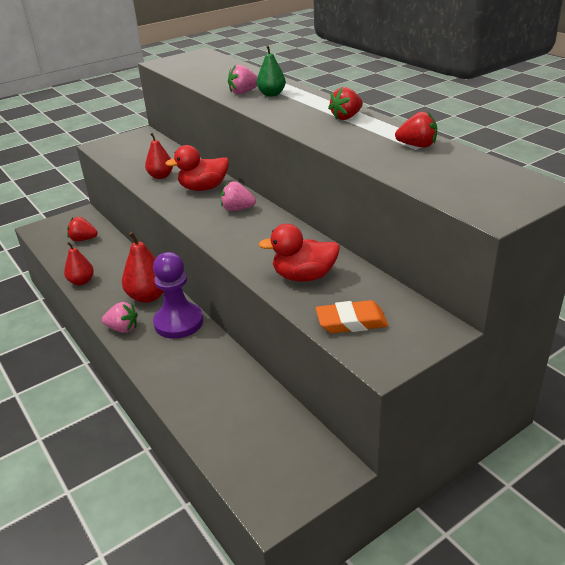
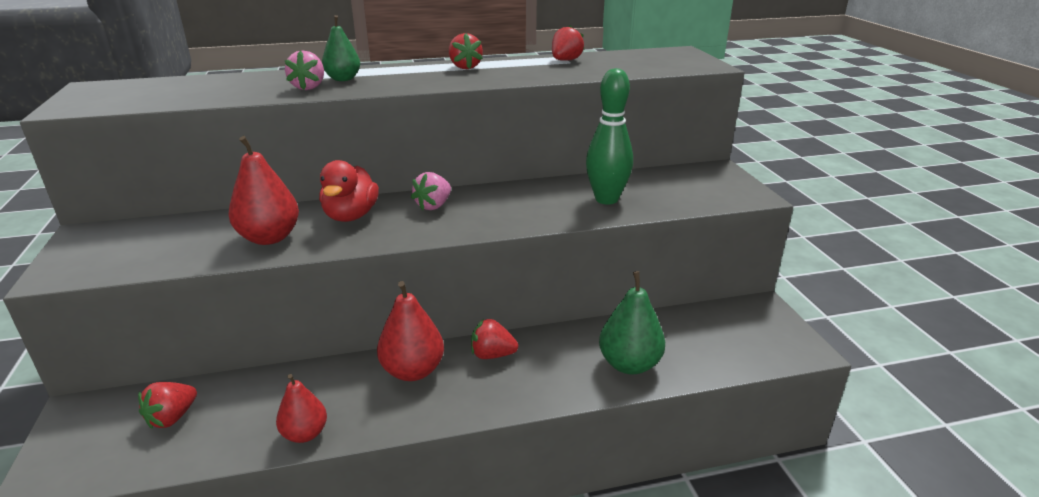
camera: 70 degrees left, 5 degrees down
(123, 328) = (467, 405): pink strawberry -> none
(161, 176) = (269, 238): red pear -> red pear, size x1.53
(178, 322) = (492, 355): purple pawn -> red strawberry
(195, 392) = (629, 364): none -> green pear
(304, 276) = (606, 199): red duck -> green bowling pin
(351, 322) = (692, 195): orange eraser -> none

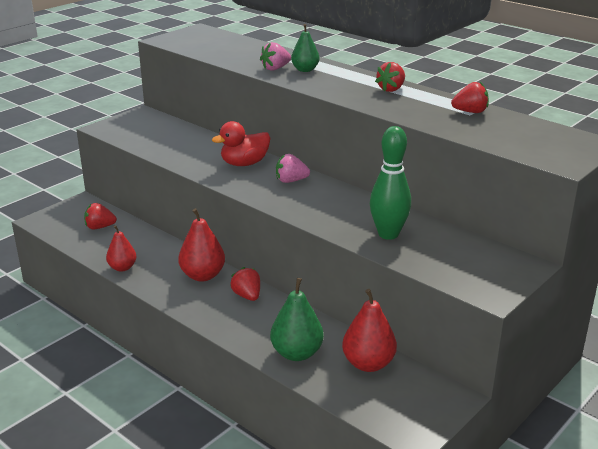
camera: 55 degrees right, 0 degrees up
(269, 238) = (192, 154): red pear -> red pear (368, 364)

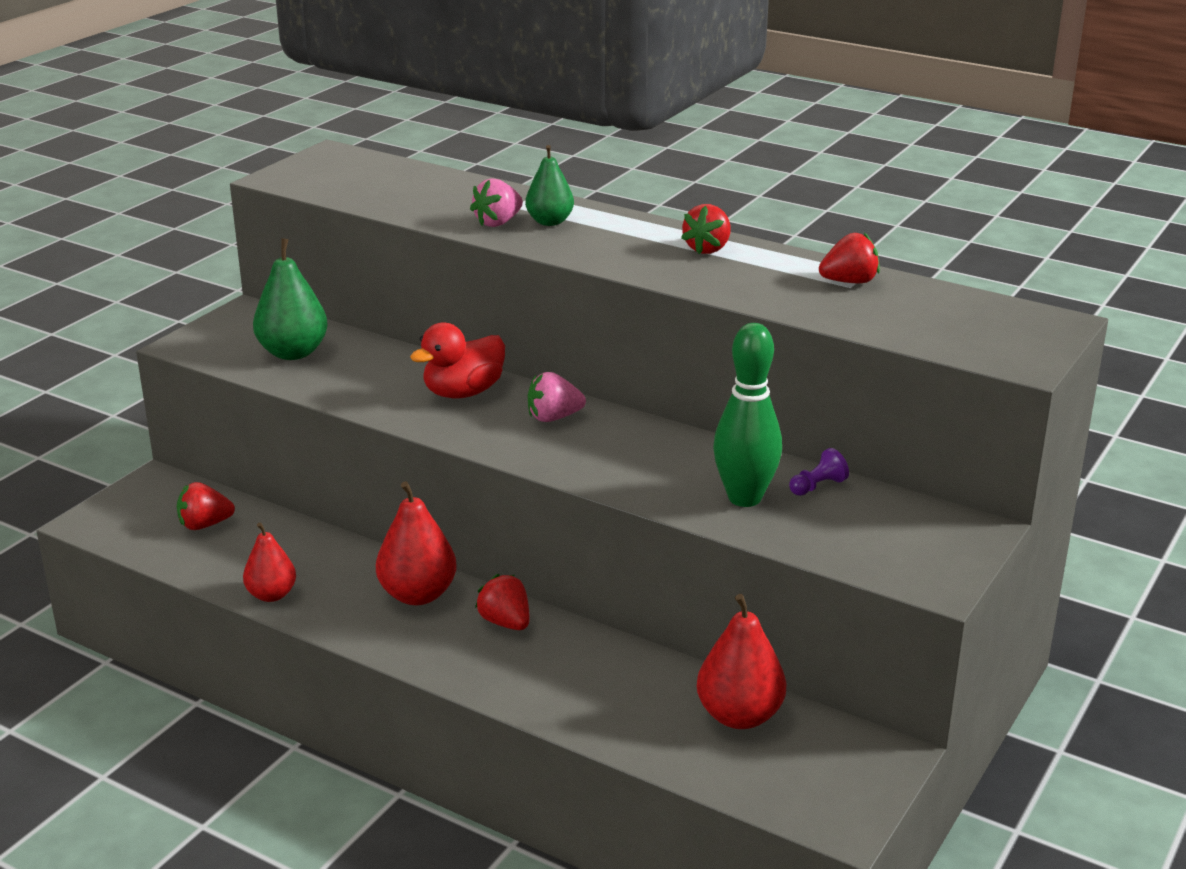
camera: 10 degrees left, 0 degrees up
(297, 353) = (618, 712): green pear -> green pear (293, 353)
(434, 231) = (817, 486): none -> purple pawn

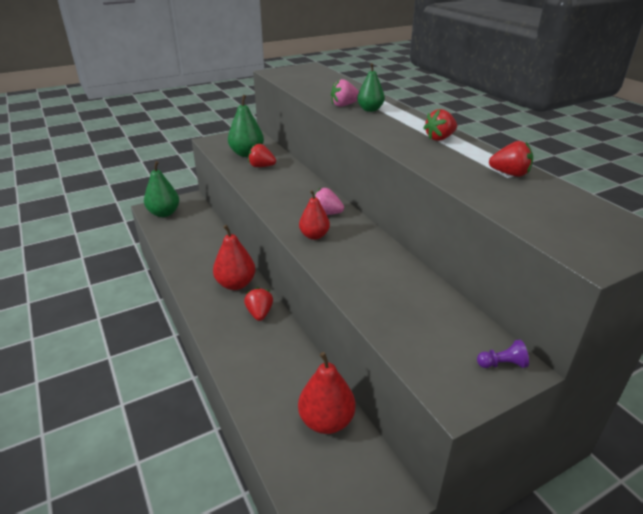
camera: 30 degrees right, 5 degrees up
(133, 523) = (164, 213): none -> green pear
(205, 525) = (187, 222): red strawberry -> red strawberry (261, 166)
(271, 595) = (179, 262): red pear -> red pear (314, 236)
(463, 392) = (297, 190): red duck -> none
(744, 498) = (382, 290): green bowling pin -> none
(817, 486) = (433, 298): purple pawn -> purple pawn (502, 364)

